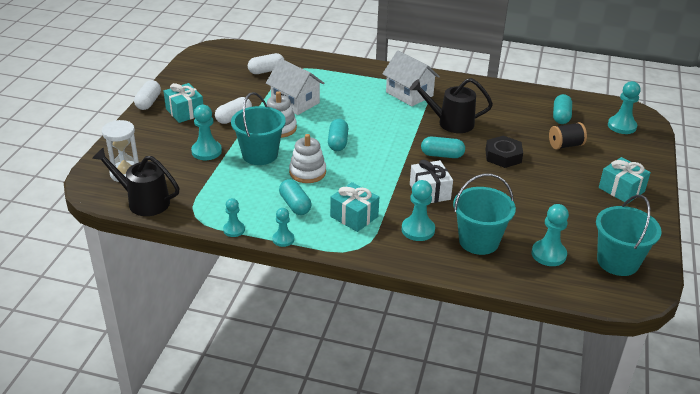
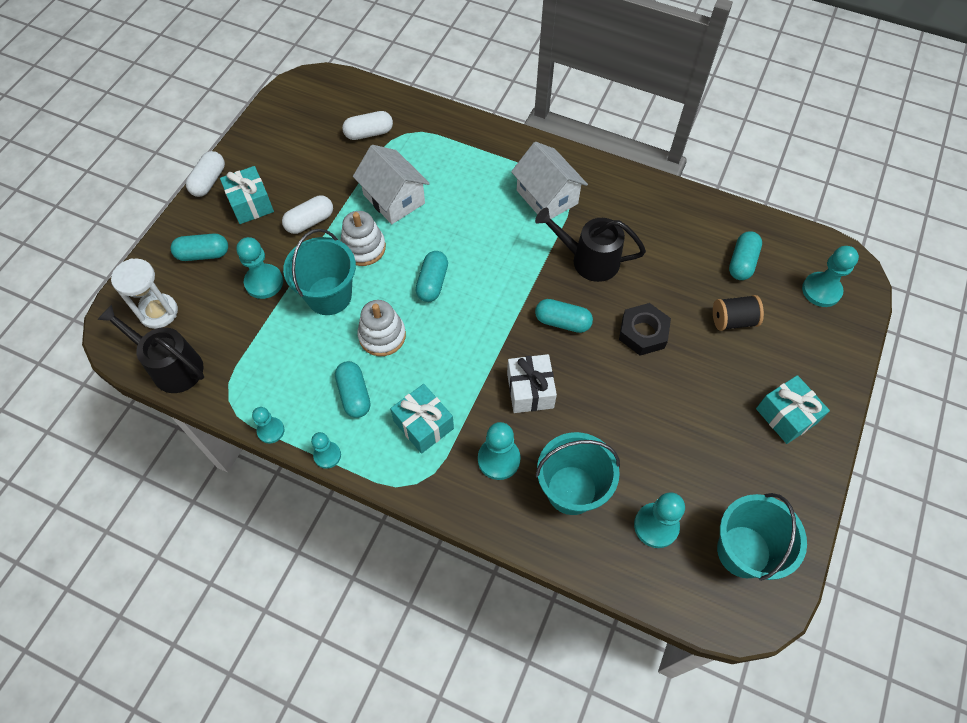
camera: 10 degrees right, 25 degrees up
(154, 140) = (203, 254): none -> turquoise capsule

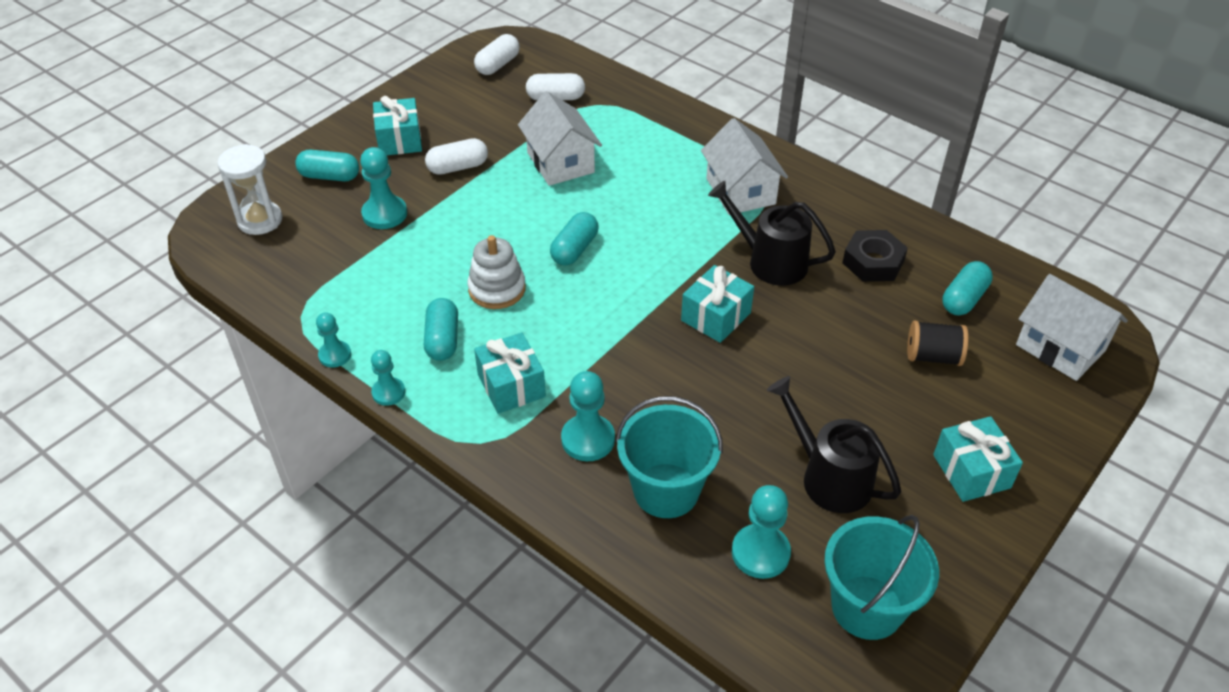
camera: 15 degrees right, 15 degrees down
(171, 366) = (252, 272): black watering can -> black watering can (829, 477)
(209, 181) = (363, 112): white capsule -> white capsule (497, 65)
(329, 296) = (451, 240): turquoise bucket -> none
(363, 248) = (508, 202): white stacking toy -> none
(530, 390) = (651, 377): white gift -> none
(562, 322) = (716, 316): turquoise capsule -> turquoise gift
(643, 332) = (812, 347): black nut -> black nut (873, 262)
(821, 290) = (1060, 347): turquoise pawn -> white house

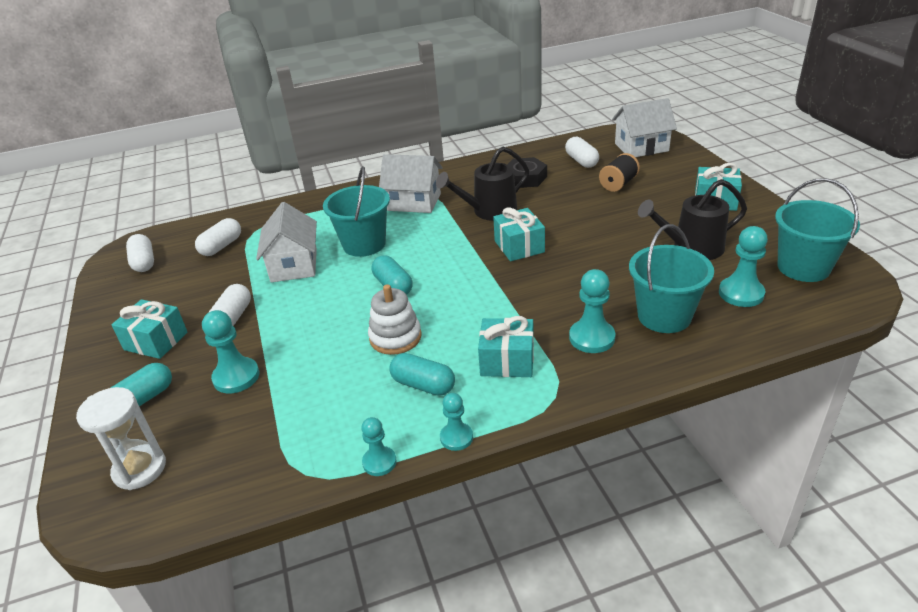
camera: 55 degrees left, 10 degrees down
(560, 162) = (294, 265): white house -> white house turned 75 degrees clockwise
(630, 193) = (364, 244): none -> turquoise bucket
(963, 299) = (581, 161): turquoise capsule -> white capsule

